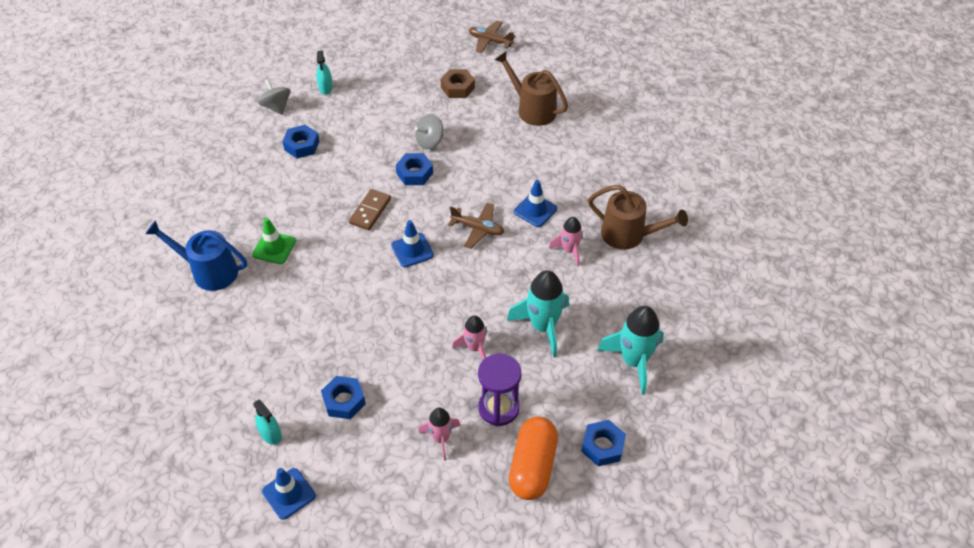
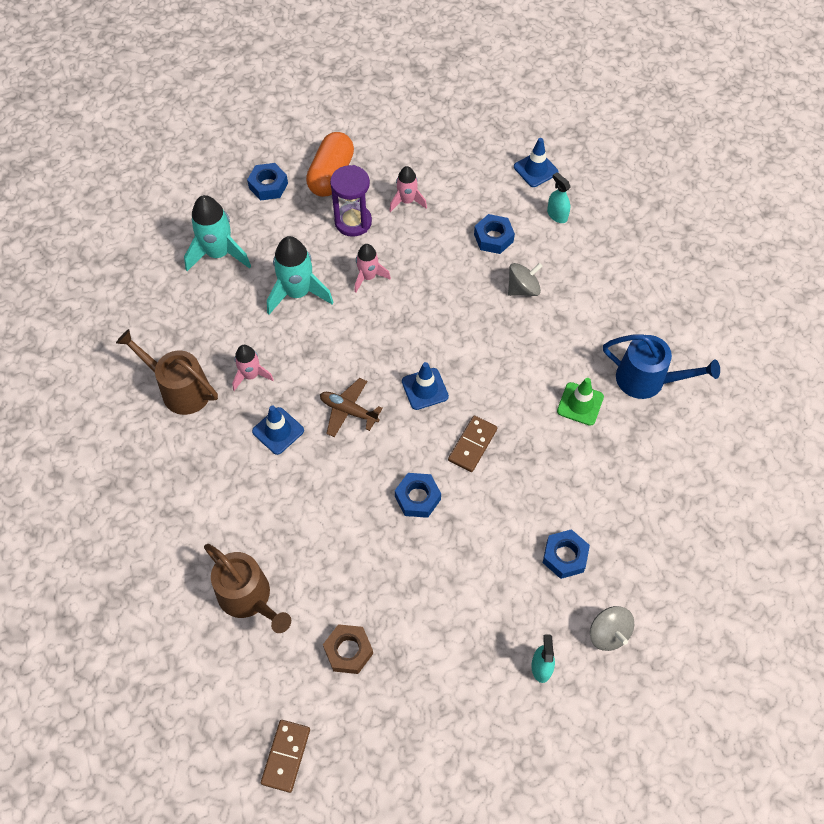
camera: 175 degrees left, 10 degrees up
(430, 141) = (395, 549): grey spinning top -> grey spinning top (523, 289)
(490, 41) = (286, 756): brown plane -> brown domino

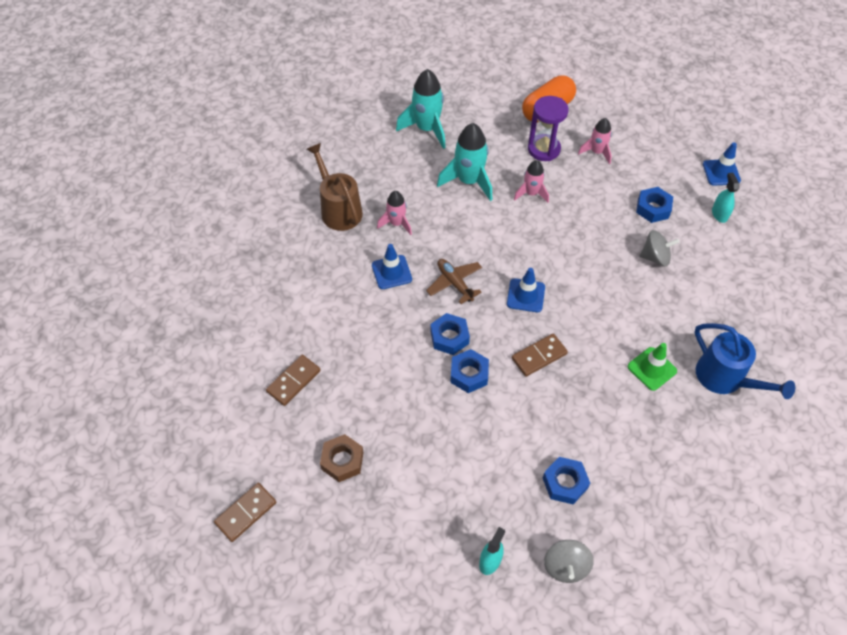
camera: 30 degrees right, 5 degrees down
(249, 598) = (293, 381): brown watering can -> brown domino
(268, 185) = (494, 98): blue nut -> blue nut (449, 337)

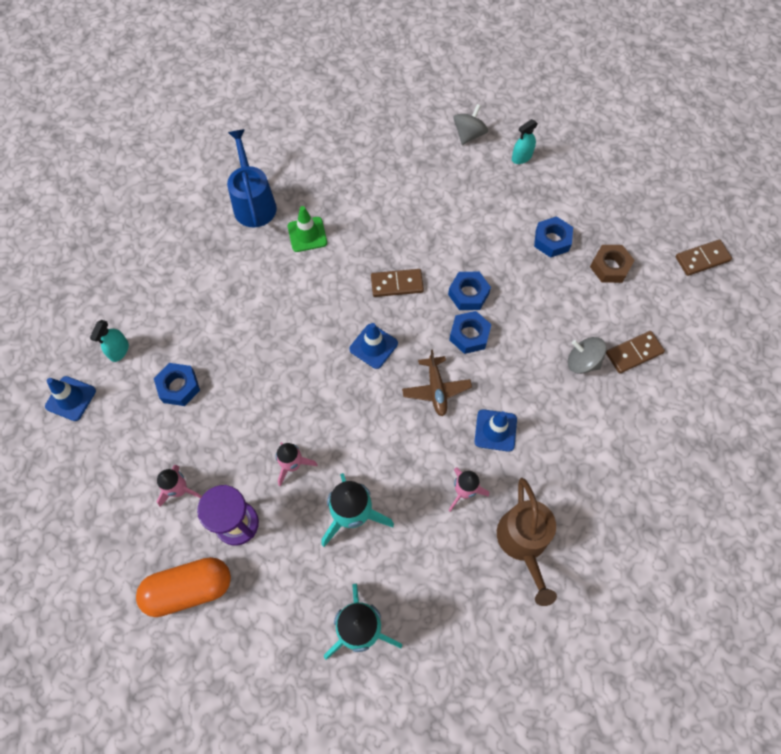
camera: 155 degrees left, 10 degrees up
(565, 483) = (437, 182): blue nut -> blue nut (552, 240)
(655, 257) = (221, 332): grey spinning top -> grey spinning top (582, 362)

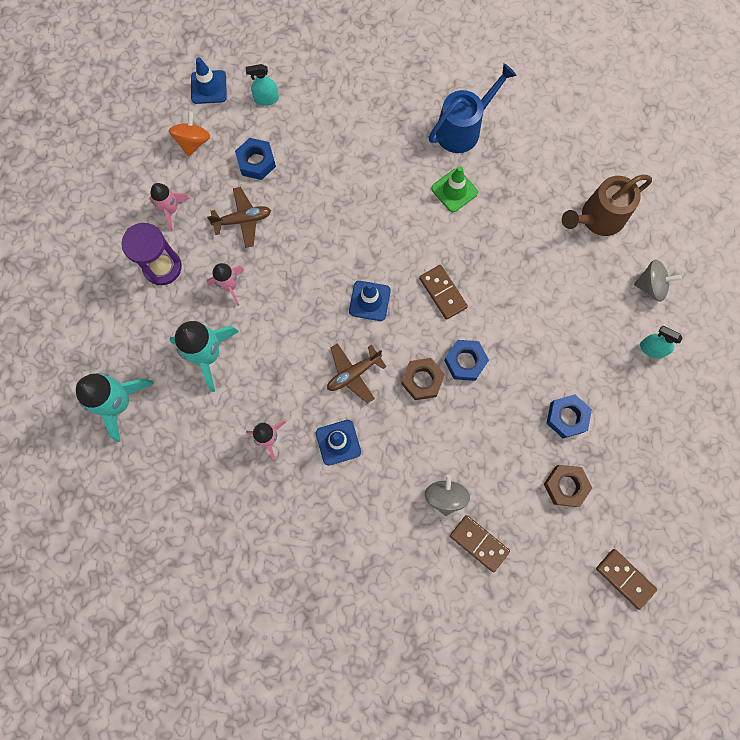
camera: 65 degrees right, 10 degrees up
(120, 437) = (193, 142): none -> orange spinning top
(189, 589) = (97, 258): orange capsule -> none
(231, 424) = (243, 220): none -> brown plane
(469, 335) = (422, 380): blue nut -> brown nut
(523, 543) = (245, 508): brown watering can -> brown watering can (597, 218)

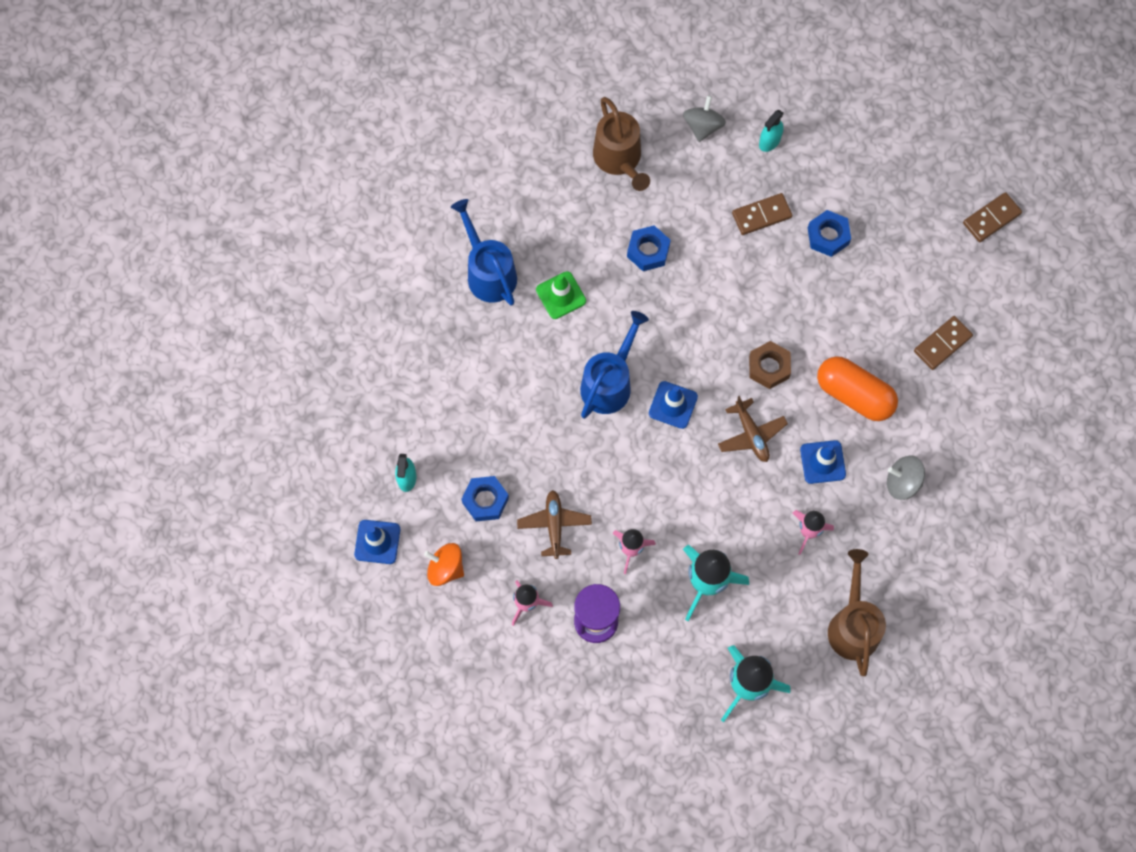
camera: 80 degrees left, 5 degrees down
(186, 491) = (853, 625): none -> brown watering can
(380, 244) = (609, 383): none -> blue watering can
(410, 463) = (854, 394): none -> orange capsule
(443, 293) = (676, 329): brown domino -> brown domino (761, 215)
(445, 496) = (892, 367): grey spinning top -> grey spinning top (902, 482)
(465, 361) = (755, 321): blue nut -> blue nut (648, 251)
(565, 486) = (896, 252): brown nut -> none

